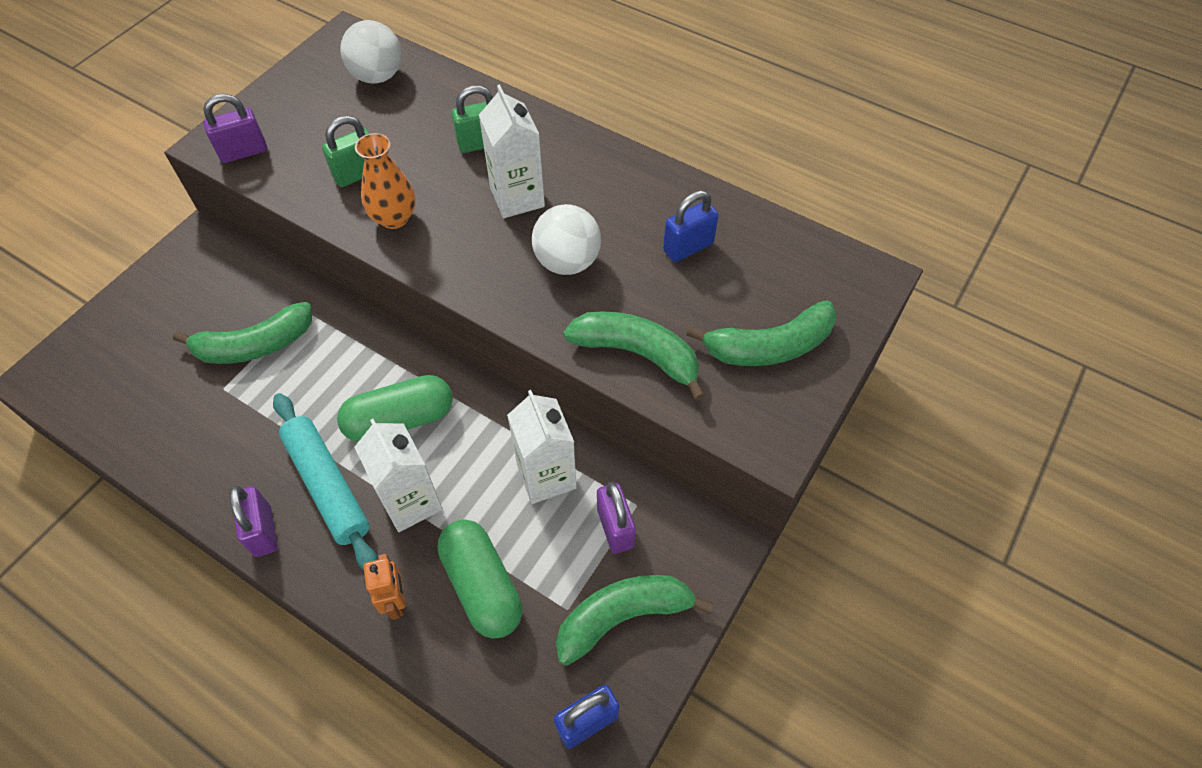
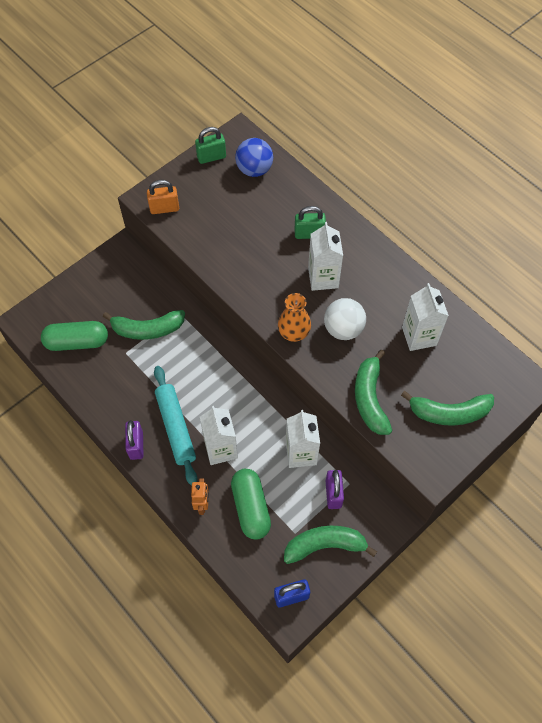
camera: 15 degrees right, 5 degrees up
(243, 152) = (164, 208): purple padlock -> orange padlock
(358, 174) = (230, 239): green padlock -> green padlock (211, 157)
(377, 76) = (254, 169): white ball -> blue ball
(394, 218) = (246, 275): orange vase -> orange vase (294, 333)
(400, 420) = (224, 397): green capsule -> green capsule (77, 342)
(637, 354) = (370, 398): green banana -> green banana turned 135 degrees counterclockwise
(688, 247) = (419, 336): blue padlock -> white carton

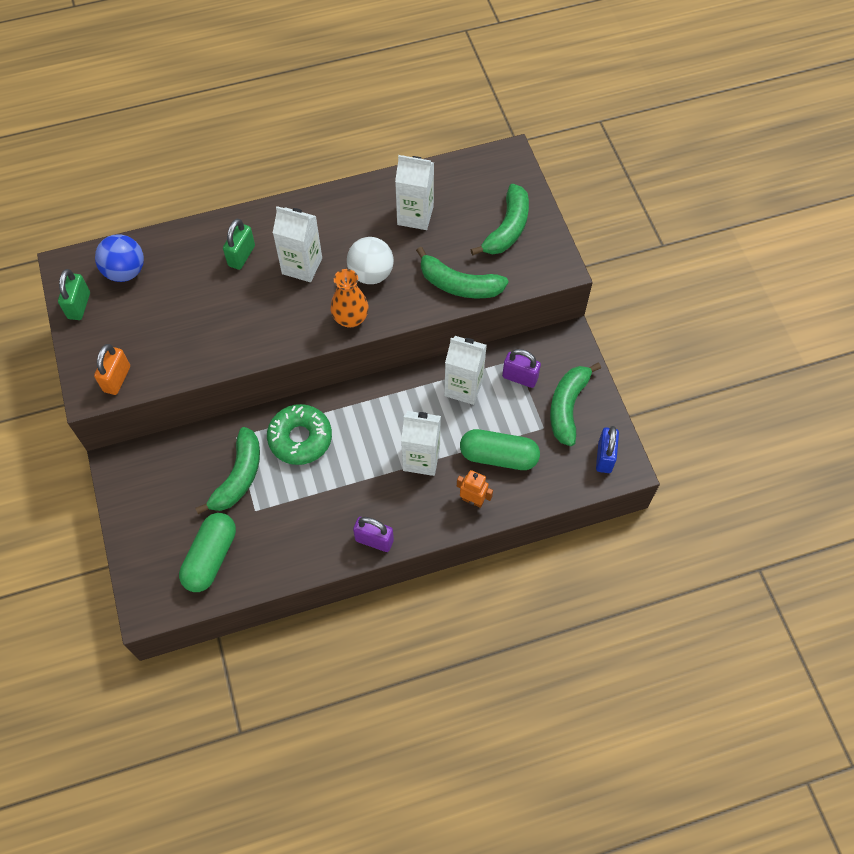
camera: 65 degrees left, 0 degrees up
(176, 427) = (374, 492): turquoise rolling pin -> none
(197, 355) = (300, 438): none -> green donut

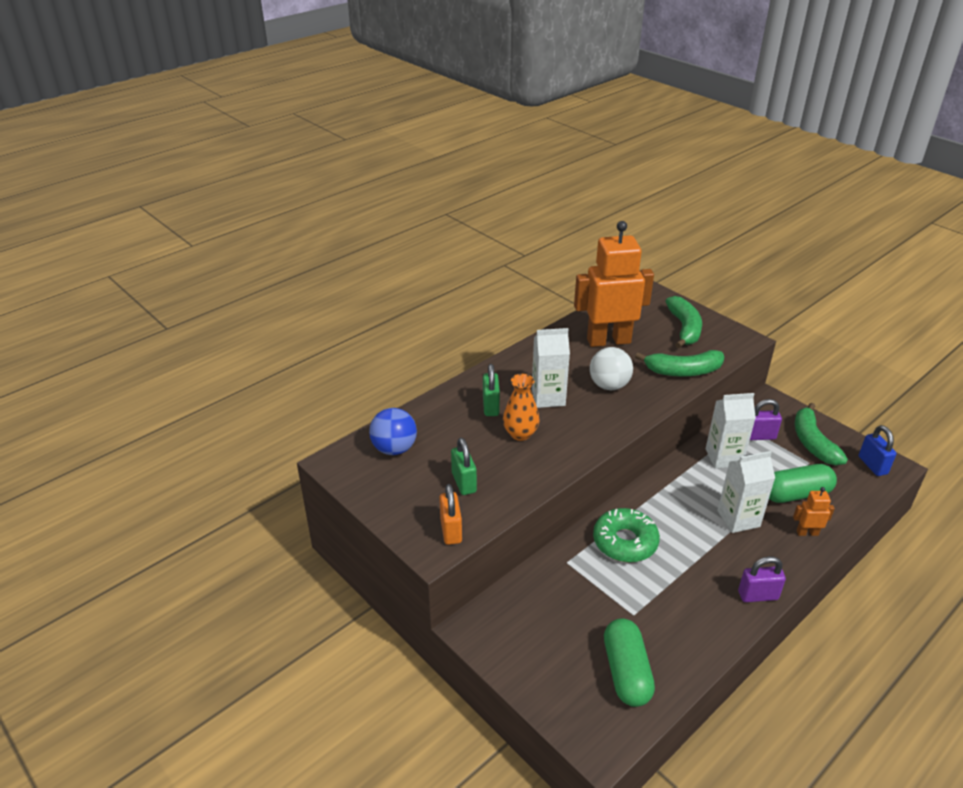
camera: 25 degrees left, 25 degrees down
(79, 305) = (369, 487): green padlock -> green padlock (464, 482)
(239, 477) = (596, 593): green banana -> none
(350, 318) = (620, 419): orange vase -> orange vase (520, 434)
(415, 215) = (608, 340): white carton -> orange robot

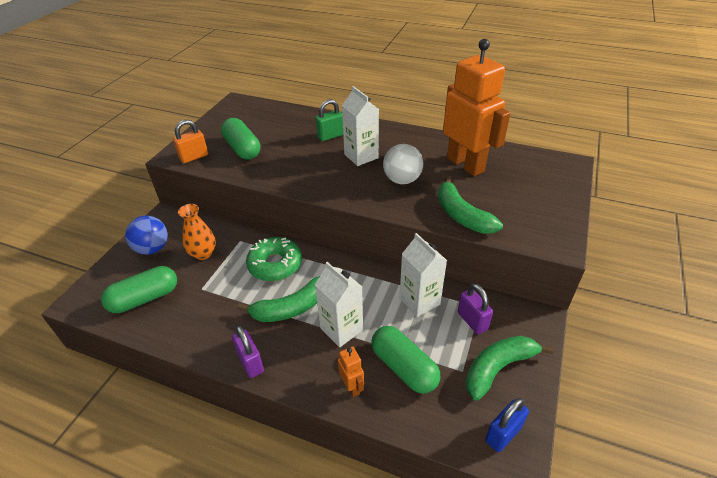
camera: 65 degrees right, 5 degrees up
(394, 449) = (261, 116): blue ball -> blue ball (152, 249)
(464, 482) = (242, 148): green padlock -> green capsule
(520, 434) = (308, 156): orange vase -> orange vase (203, 253)
(684, 328) = (533, 201): green banana -> green banana (291, 308)

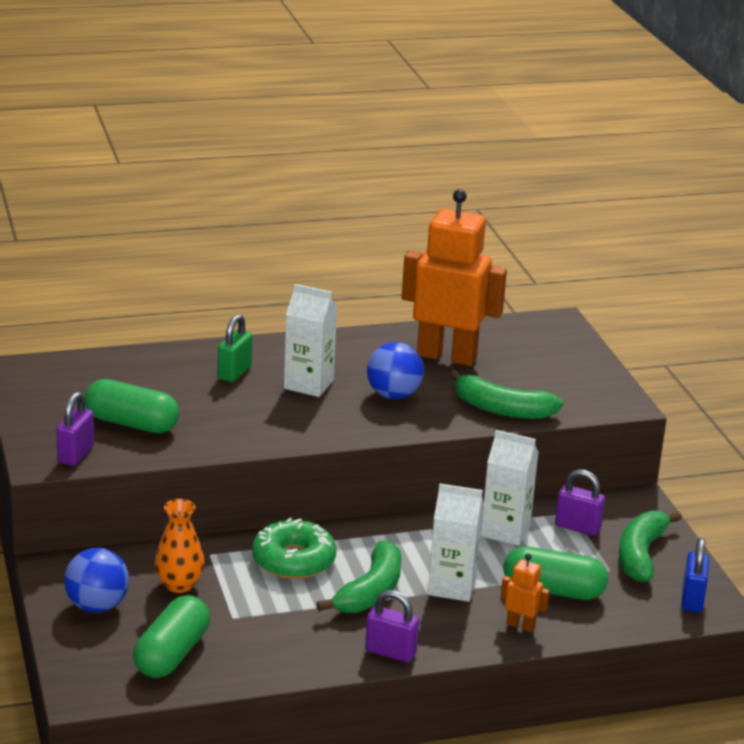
camera: 40 degrees left, 15 degrees down
(194, 157) = (76, 454): orange padlock -> purple padlock
(402, 180) = (393, 395): white ball -> blue ball

